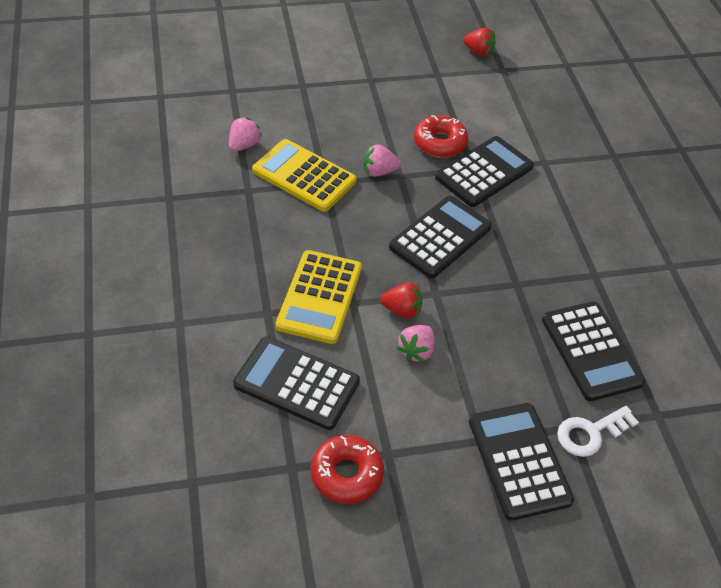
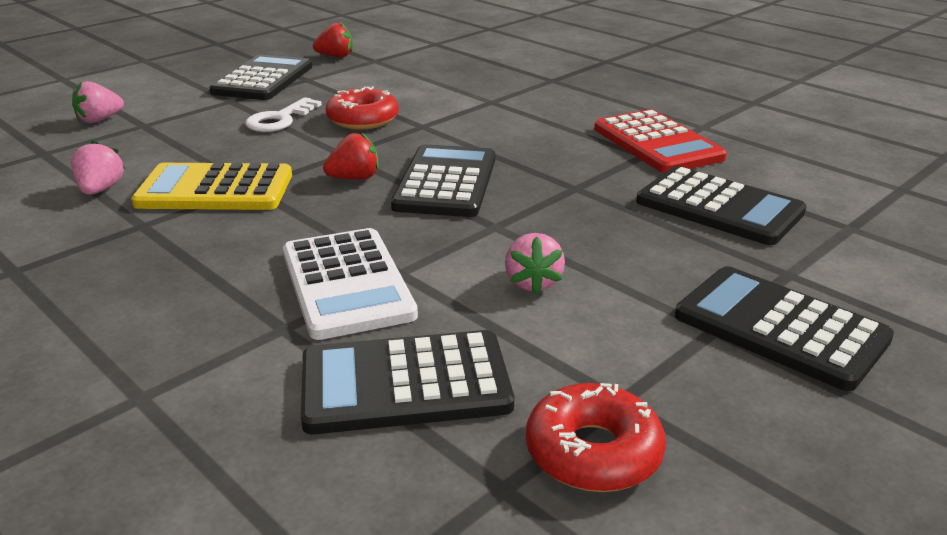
camera: 30 degrees left, 20 degrees down
(319, 297) = (347, 284): yellow calculator -> white calculator
(379, 171) = (313, 158): pink strawberry -> pink strawberry (99, 120)
(402, 310) = (471, 254): red strawberry -> red strawberry (354, 178)
(484, 172) = (437, 124): black calculator -> black calculator (263, 79)
(590, 433) = (814, 269): white key -> white key (279, 119)
(617, 268) = (657, 143): none -> red calculator

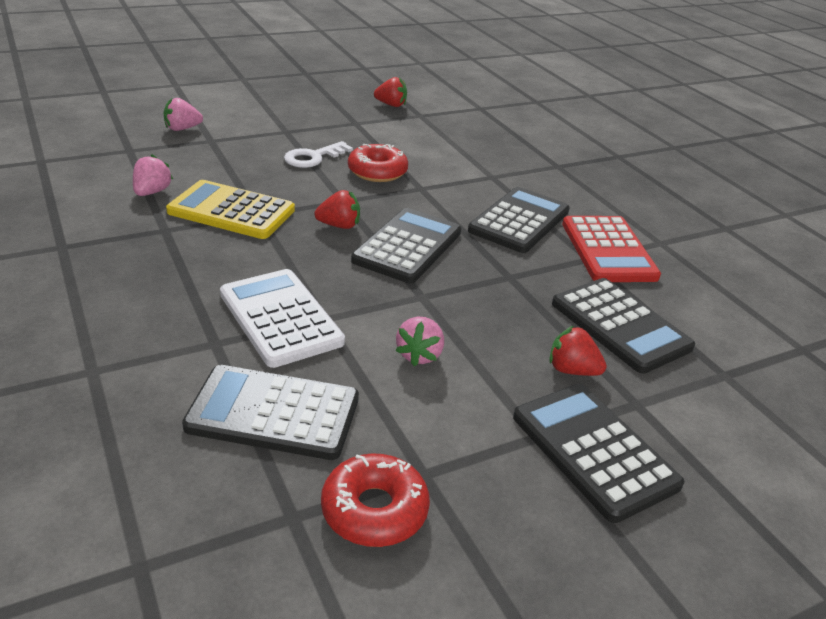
camera: 15 degrees right, 5 degrees up
(263, 79) = (321, 116): black calculator -> black calculator (519, 221)
(347, 284) = (280, 318): white calculator -> white calculator turned 150 degrees clockwise
(702, 259) = (572, 370): none -> red strawberry

